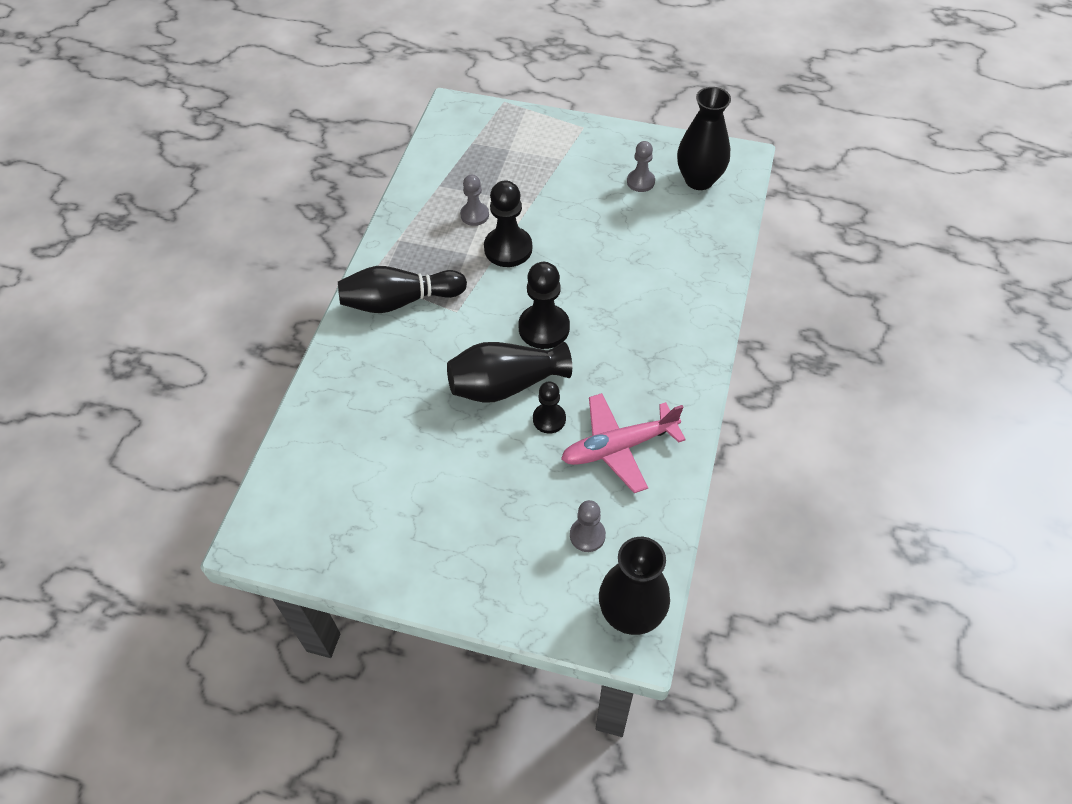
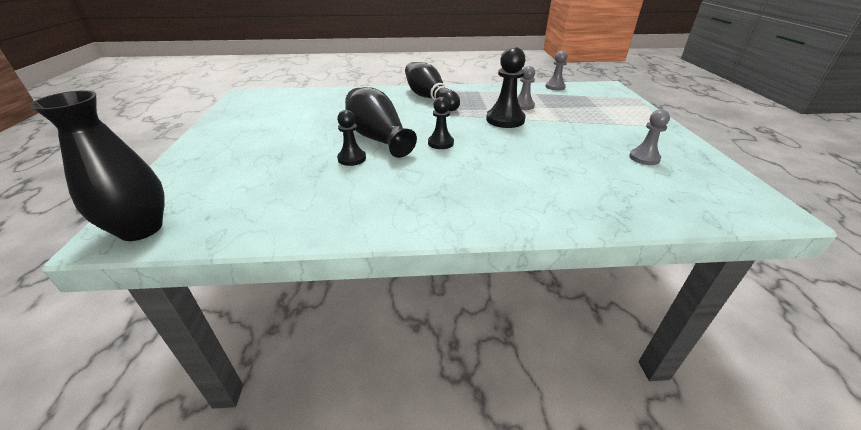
camera: 70 degrees right, 20 degrees down
(544, 328) = (440, 143): black pawn -> black pawn, size x0.61
(587, 535) = (234, 193): grey pawn -> grey pawn (555, 87)
(618, 447) = (330, 193): pink plane -> none
(699, 180) = (695, 188): black vase -> none

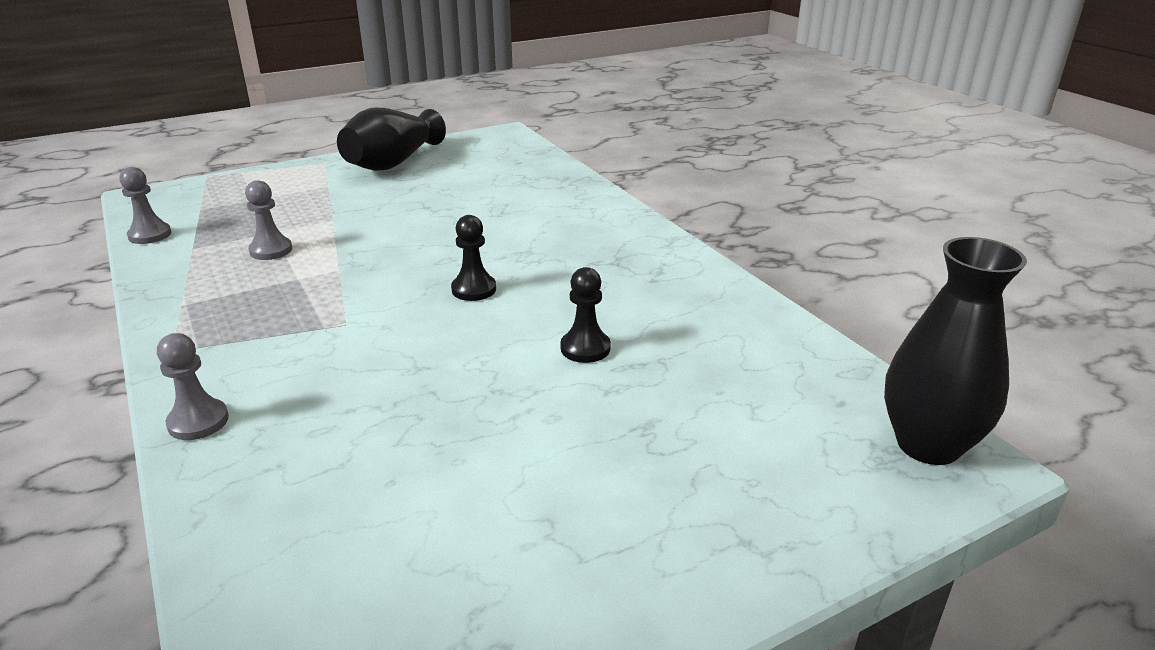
camera: 115 degrees left, 5 degrees down
(378, 138) = (494, 349): black vase -> black vase (393, 163)
(429, 98) = (249, 350): black bowling pin -> none
(505, 120) = (347, 256): black pawn -> none
(644, 158) = (432, 172): grey pawn -> grey pawn (198, 421)

